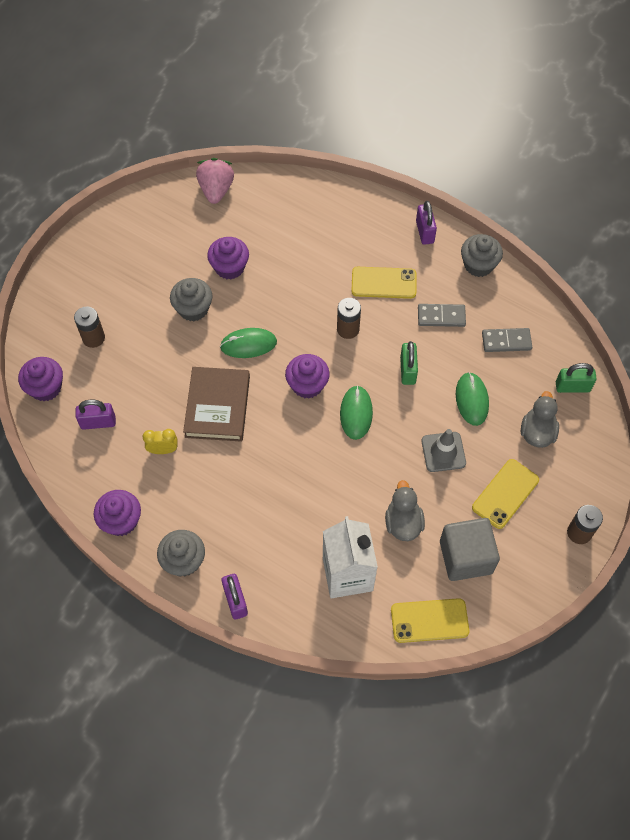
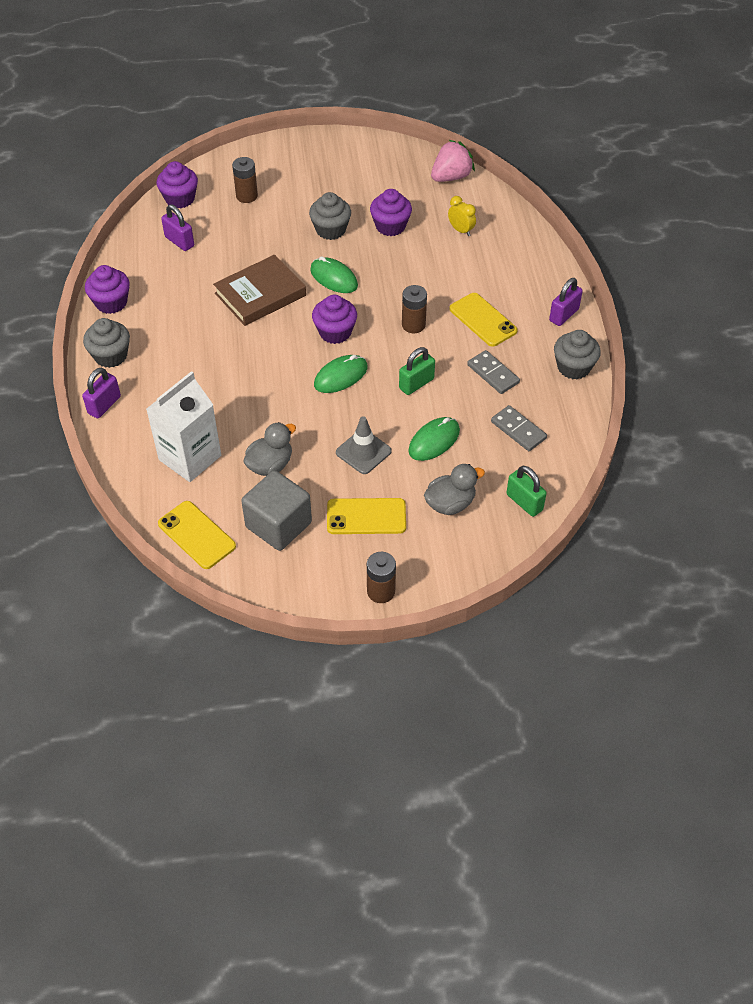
camera: 50 degrees right, 10 degrees down
(163, 450) = (192, 288): yellow clock -> yellow clock (461, 230)

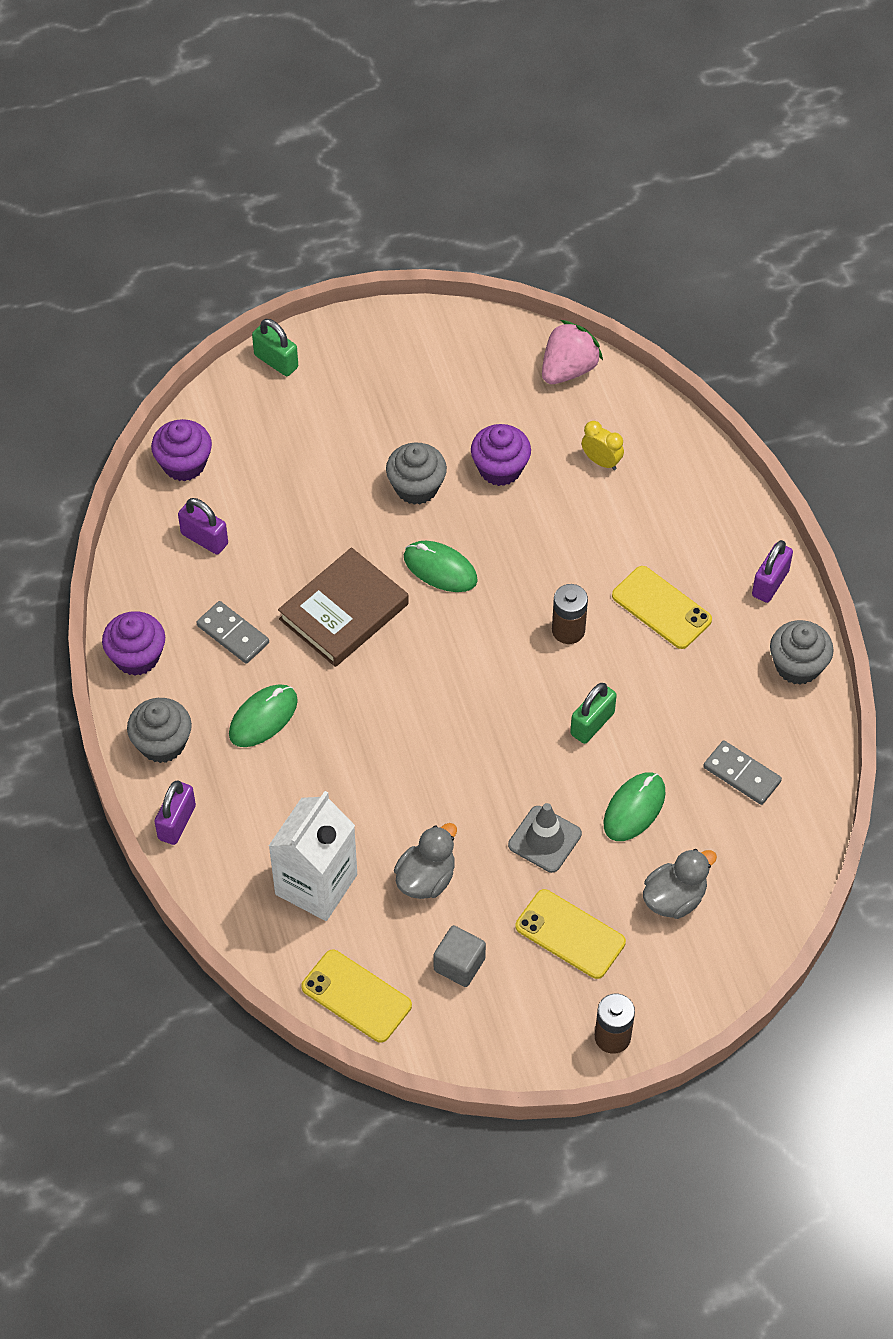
camera: 10 degrees left, 5 degrees up
(247, 196) = (280, 445): brown battery -> none
(278, 525) = (459, 964): grey cube -> grey cube, size x0.61
(335, 332) = (463, 658): purple cupcake -> none
(340, 376) = (487, 727): green mouse -> green mouse (263, 717)
(366, 516) = (570, 934): yellow phone -> yellow phone turned 45 degrees clockwise
(493, 374) = (691, 692): grey domino -> grey domino (233, 634)
(524, 502) = (769, 881): green padlock -> green padlock (276, 361)

